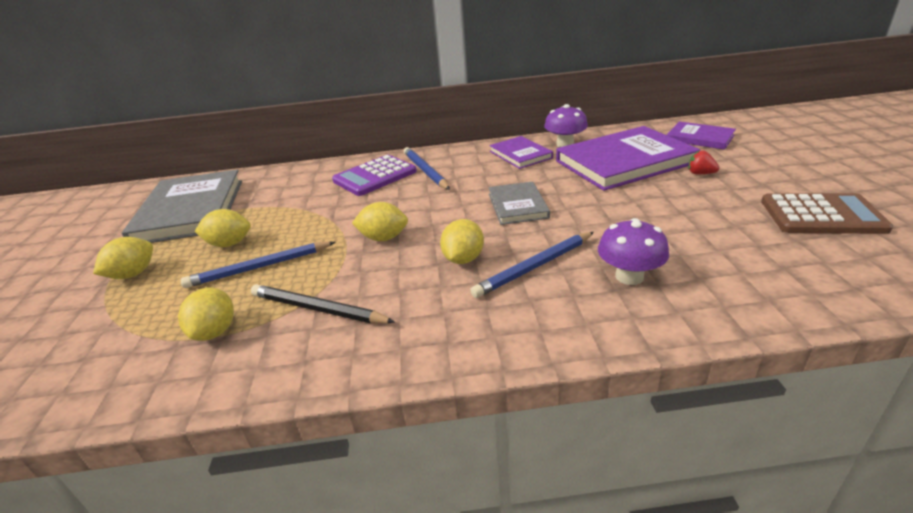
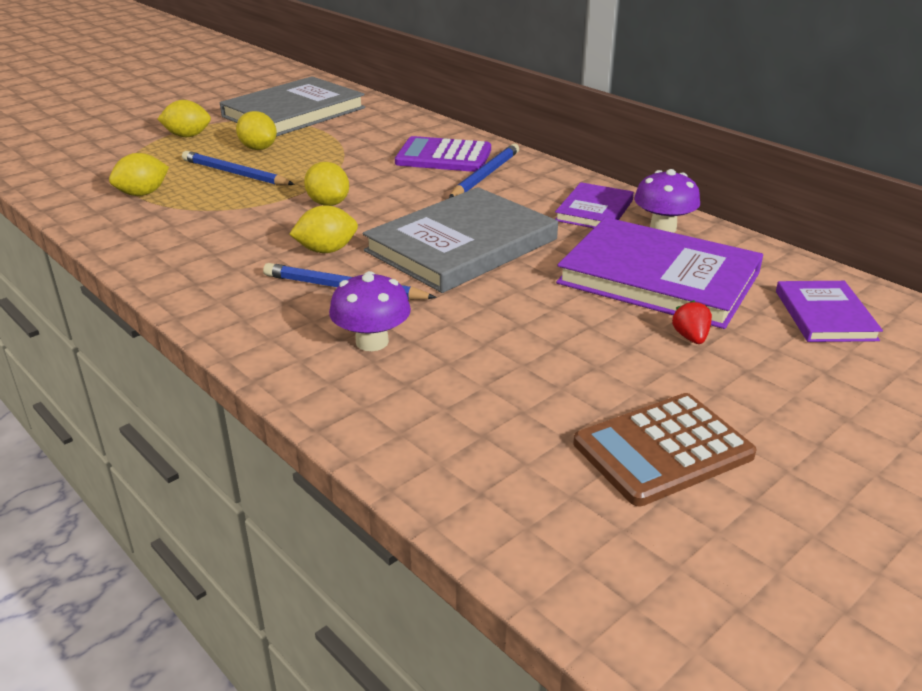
camera: 50 degrees right, 0 degrees up
(318, 309) = (198, 218): black pencil -> none
(517, 205) = (461, 245): grey book -> grey book, size x1.89
(821, 215) = (663, 449): brown calculator -> brown calculator turned 90 degrees clockwise

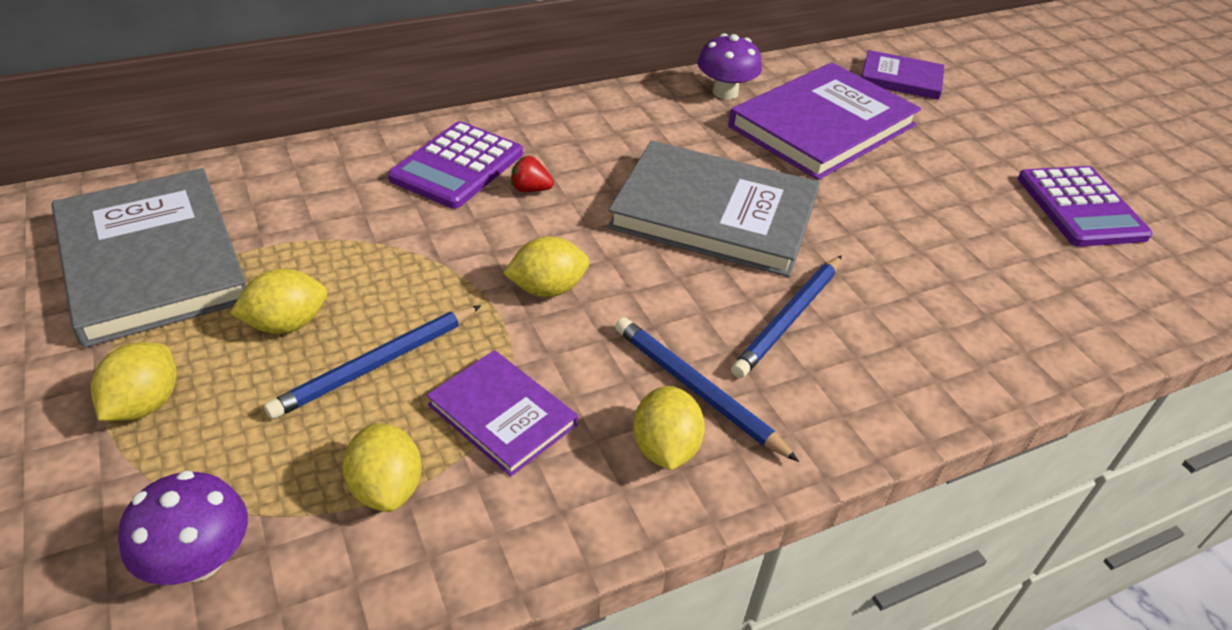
camera: 75 degrees left, 10 degrees up
(326, 250) = (687, 315): yellow lemon -> yellow lemon (665, 448)
(372, 342) = (909, 321): purple mushroom -> purple mushroom (199, 560)
(461, 245) = (714, 214): grey book -> grey book turned 45 degrees counterclockwise
(485, 175) = (537, 152): blue pencil -> blue pencil (697, 390)
(594, 210) = (669, 114): purple book -> purple book (502, 415)
(663, 449) = (1080, 207): brown calculator -> purple calculator
(690, 337) = (925, 144): red strawberry -> red strawberry (530, 189)

